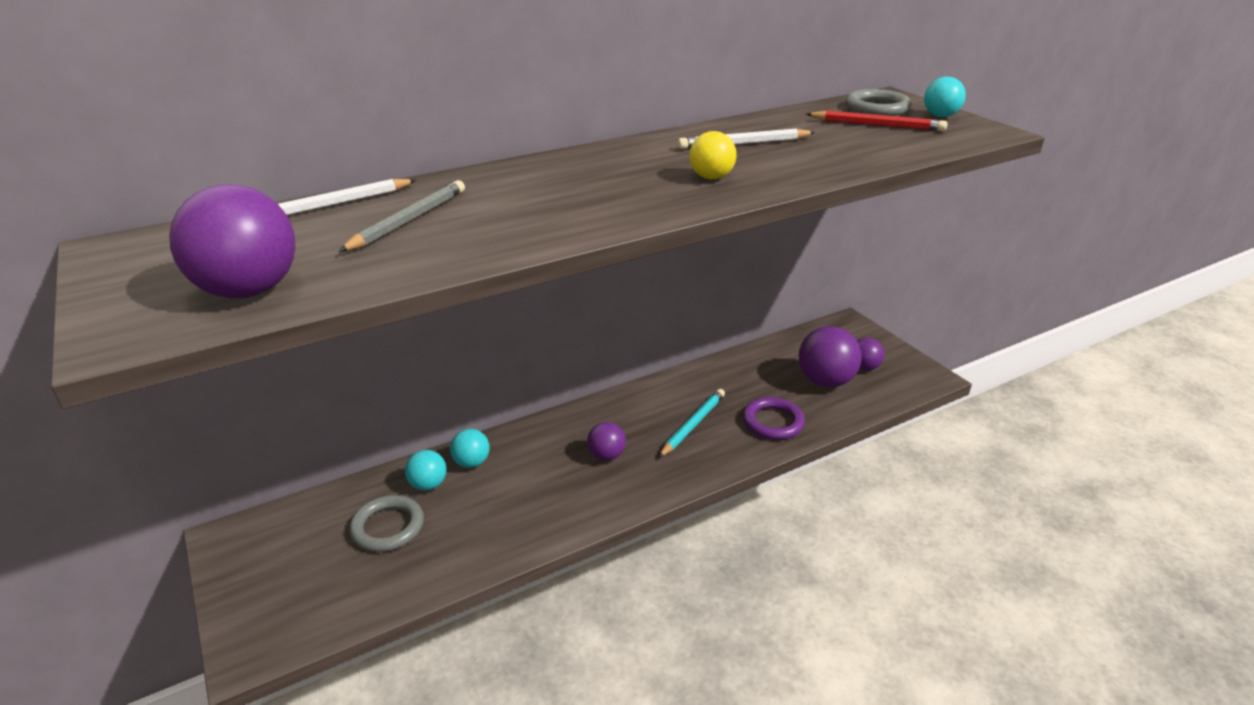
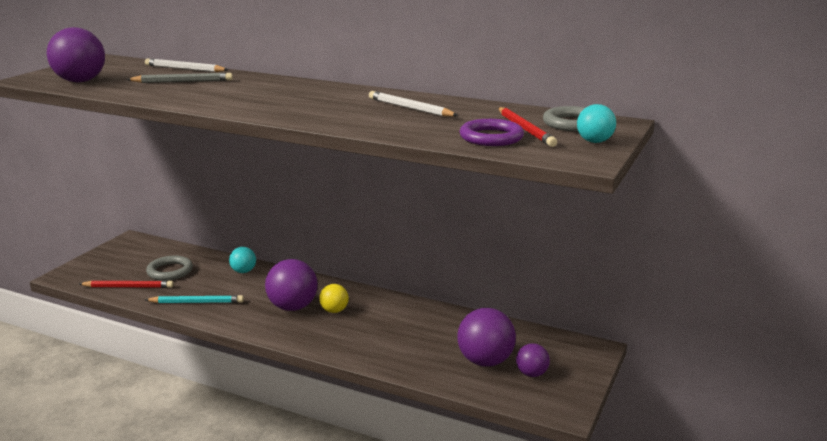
camera: 55 degrees right, 10 degrees down
(385, 583) = (128, 287): none -> red pencil
(428, 484) = (213, 268): turquoise ball -> none
(606, 455) = (293, 307): purple ball -> purple ball, size x1.79
(693, 424) = (360, 325): turquoise pencil -> turquoise pencil (197, 302)
(711, 177) = (330, 112): yellow ball -> yellow ball (334, 311)
(773, 422) = (400, 354): purple ring -> purple ring (491, 137)

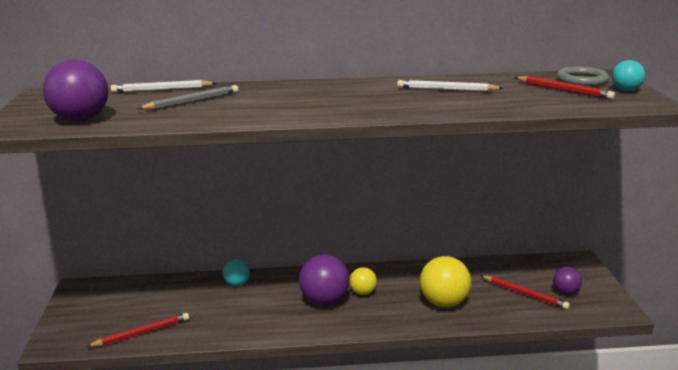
camera: 30 degrees left, 0 degrees up
(170, 271) = (164, 305): grey ring -> none
(197, 302) = (232, 325): turquoise pencil -> none
(394, 343) = (444, 303): none -> yellow ball
(485, 361) = (525, 294): purple ball -> red pencil
(491, 137) = (558, 100): purple ring -> none

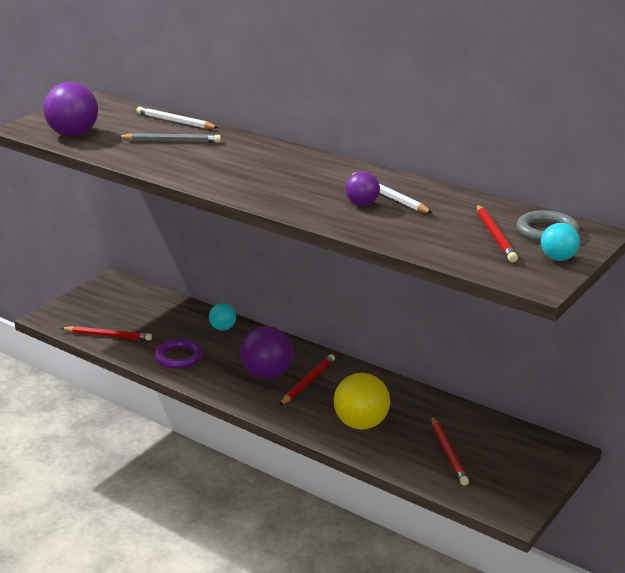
camera: 40 degrees right, 5 degrees up
(233, 321) = (179, 357): none -> purple ring
(363, 292) = (308, 382): yellow ball -> red pencil
(565, 292) = (492, 471): purple ball -> purple ball (362, 204)

